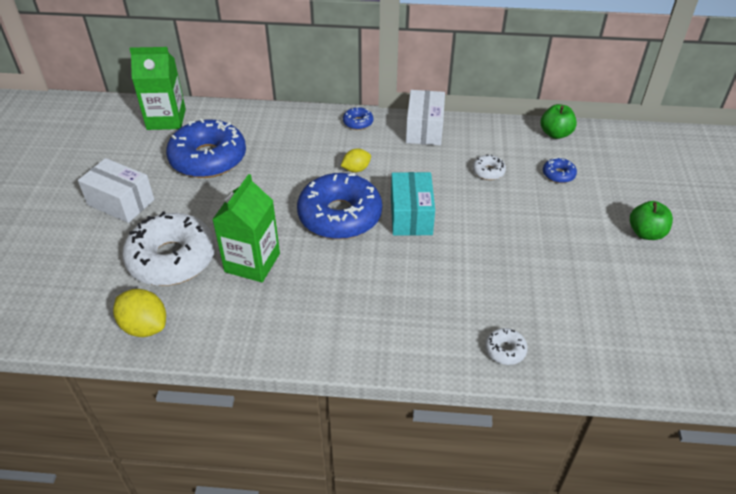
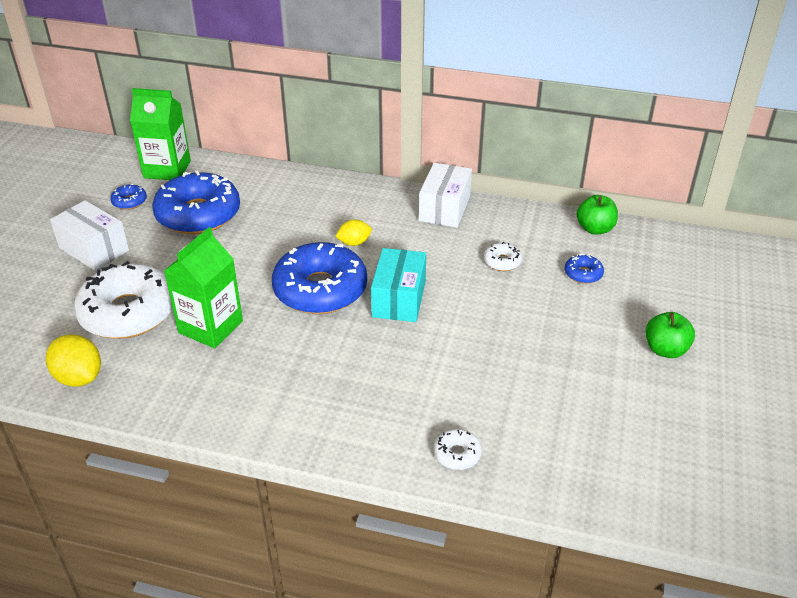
camera: 10 degrees right, 5 degrees down
(358, 122) = (372, 193): blue donut -> blue donut (129, 201)

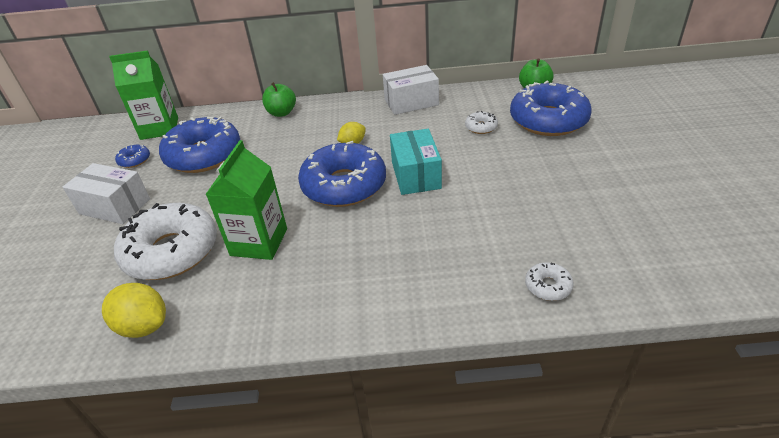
camera: 15 degrees left, 0 degrees up
(444, 208) = (411, 102): white box -> white box turned 75 degrees clockwise
(583, 274) = (548, 120): blue donut -> blue donut, size x2.39
(665, 350) = (649, 156): green apple -> green apple (281, 113)

